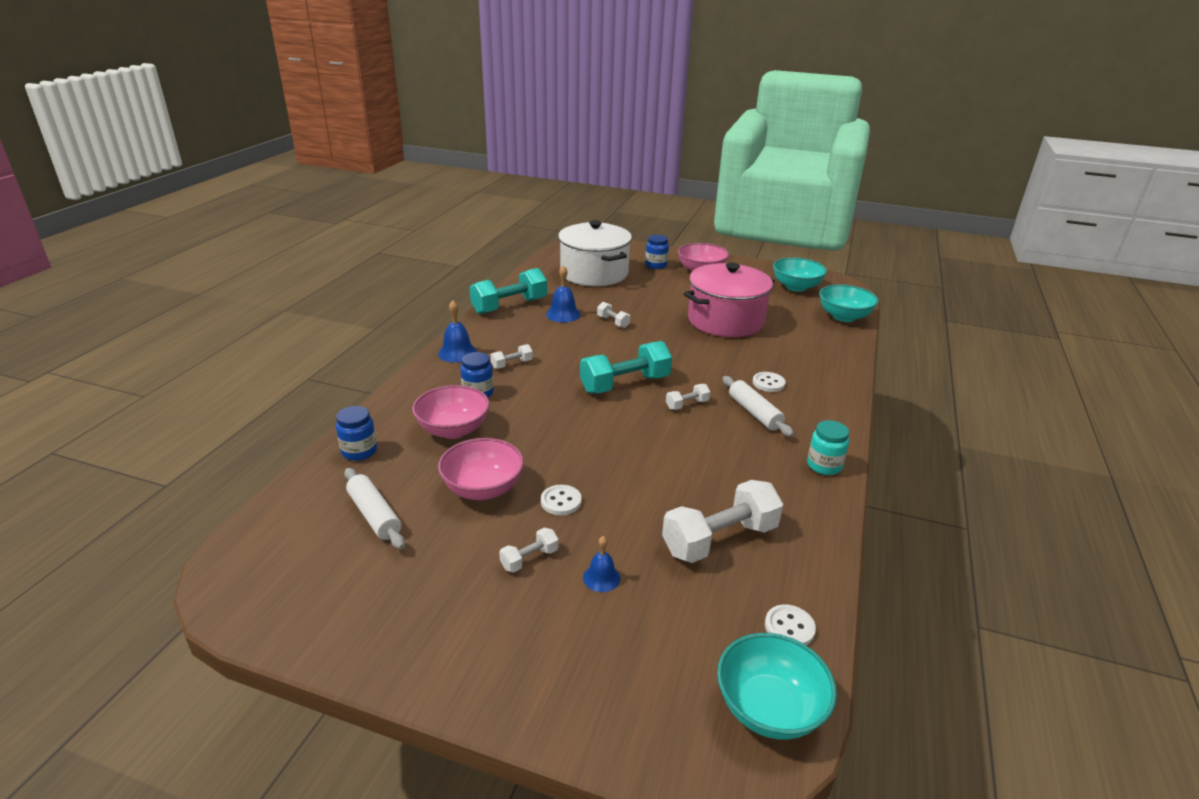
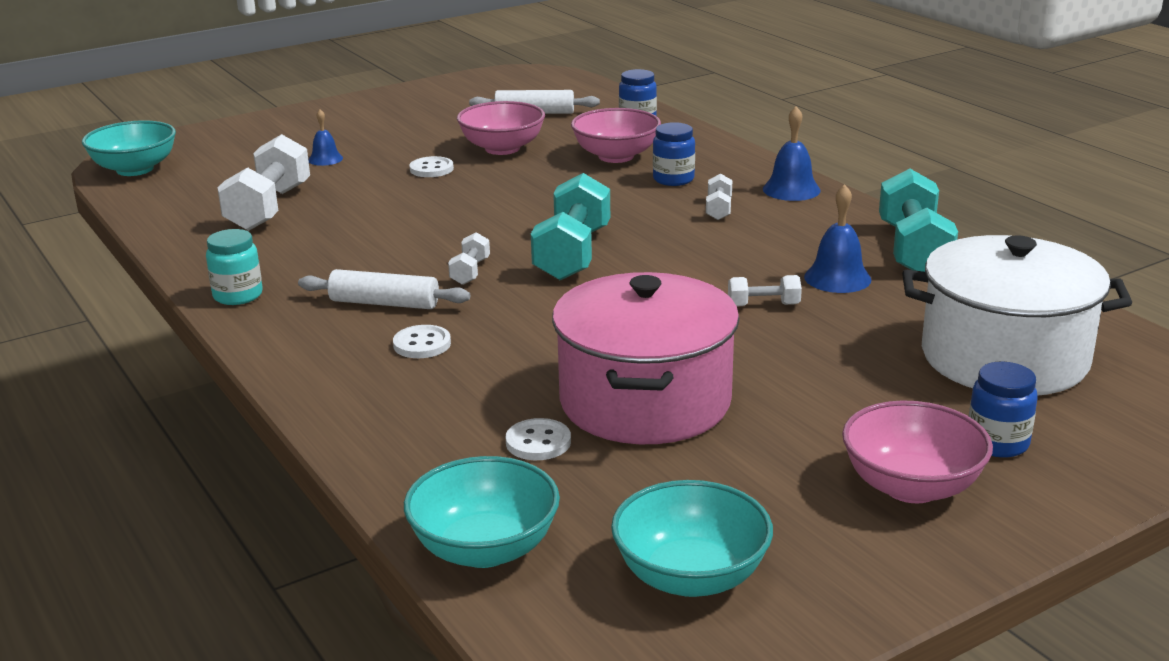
camera: 130 degrees right, 5 degrees down
(529, 559) = (390, 144): white dumbbell -> none
(789, 627) = (156, 197): white button -> white button (538, 442)

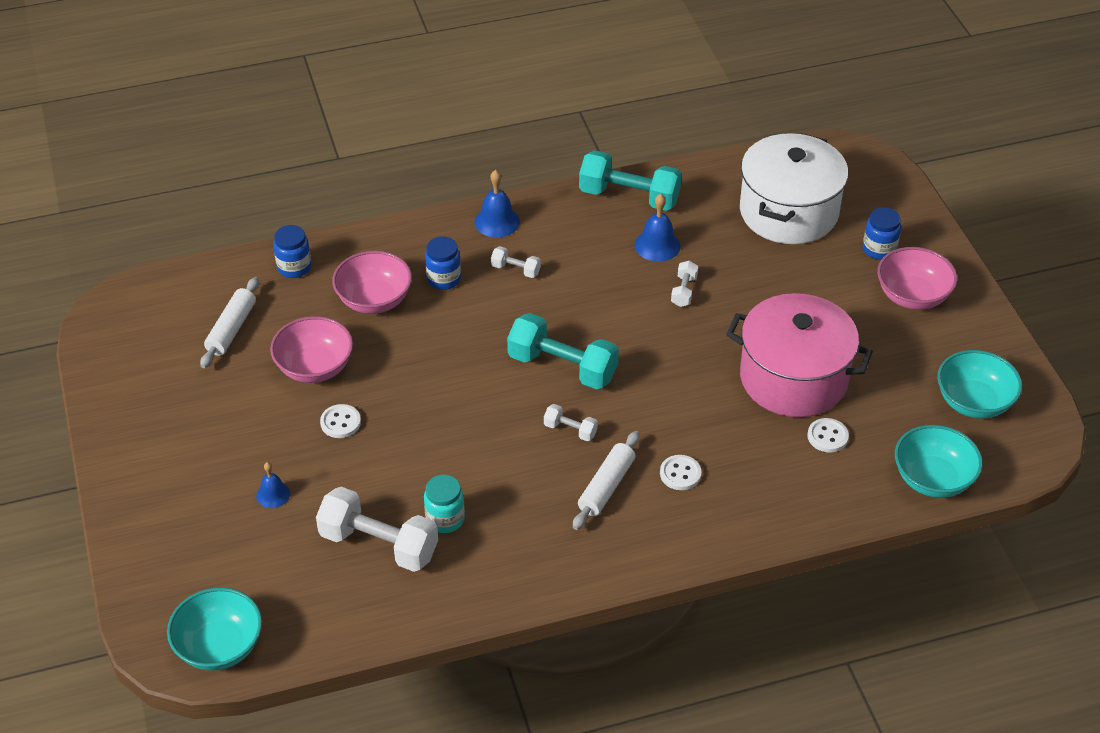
camera: 75 degrees left, 20 degrees up
(238, 296) = (558, 575): turquoise jar -> turquoise jar (445, 519)

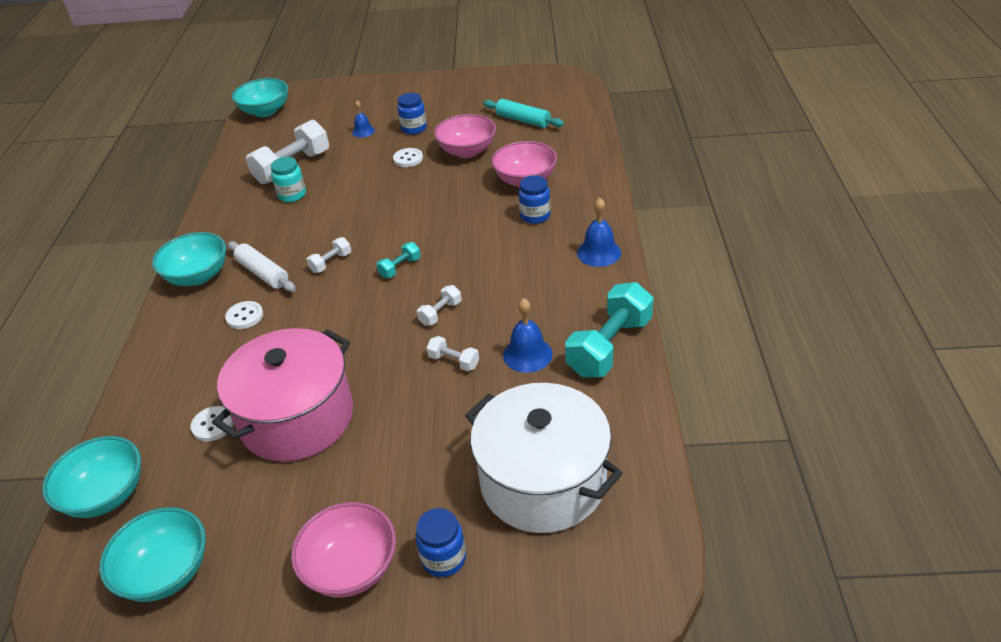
camera: 110 degrees right, 5 degrees down
(231, 329) = (523, 120): white rolling pin -> turquoise rolling pin
(294, 267) = (578, 147): blue jar -> blue jar (414, 129)
(516, 270) = (530, 256): white dumbbell -> white dumbbell (440, 313)
(562, 367) = (400, 268): turquoise dumbbell -> turquoise dumbbell, size x0.47
(629, 549) = (198, 276): none -> turquoise bowl

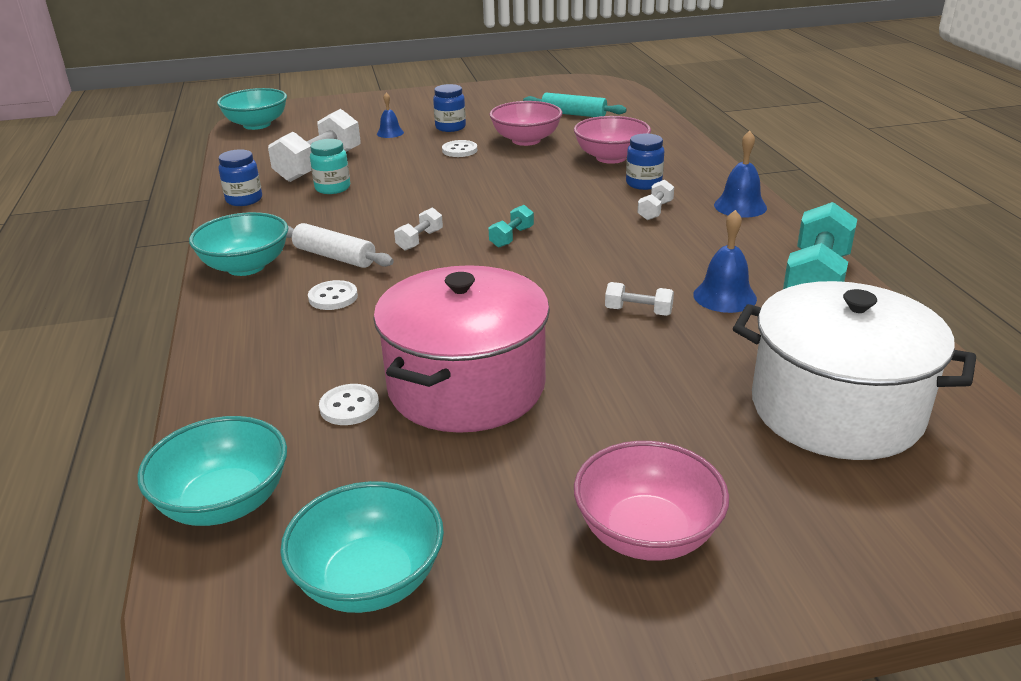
camera: 15 degrees left, 10 degrees down
(440, 313) = (590, 271): white dumbbell -> white dumbbell (655, 211)
(444, 558) = (768, 504): blue jar -> blue jar (244, 200)

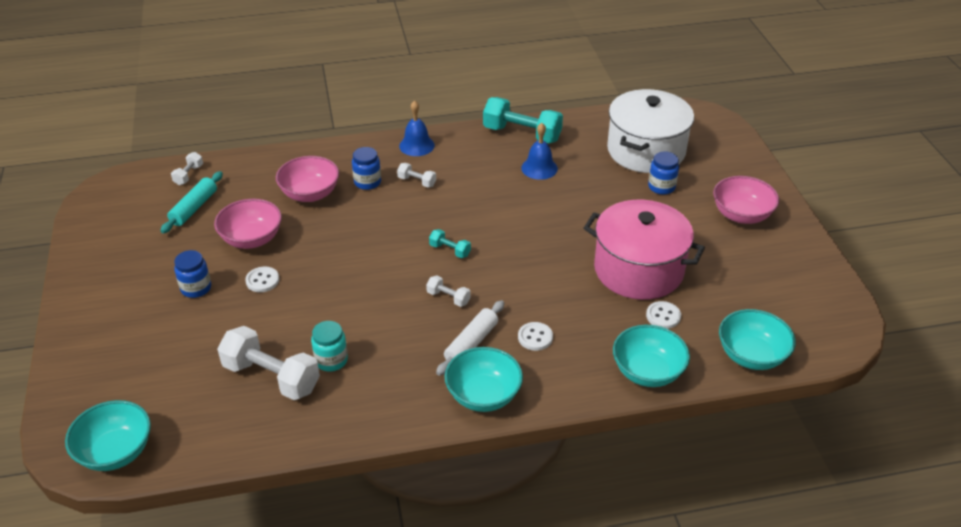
camera: 90 degrees left, 10 degrees up
(244, 200) = (344, 422): blue jar -> blue jar (661, 187)
(369, 580) = (789, 297): turquoise bowl -> turquoise bowl (647, 372)
(390, 133) = (194, 332): blue bell -> none
(638, 311) = (556, 201): white dumbbell -> white dumbbell (189, 175)

